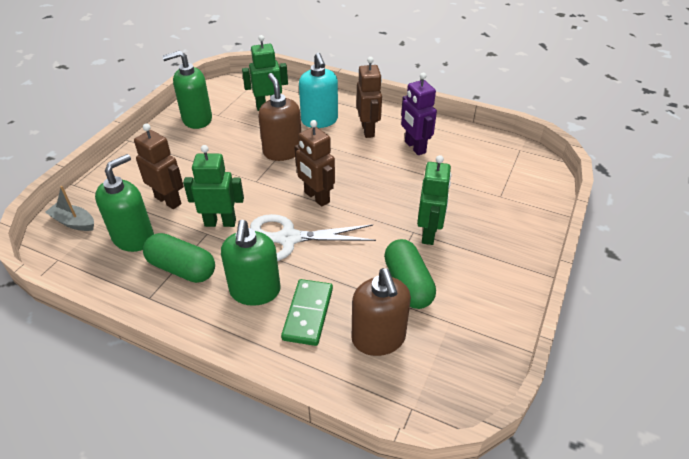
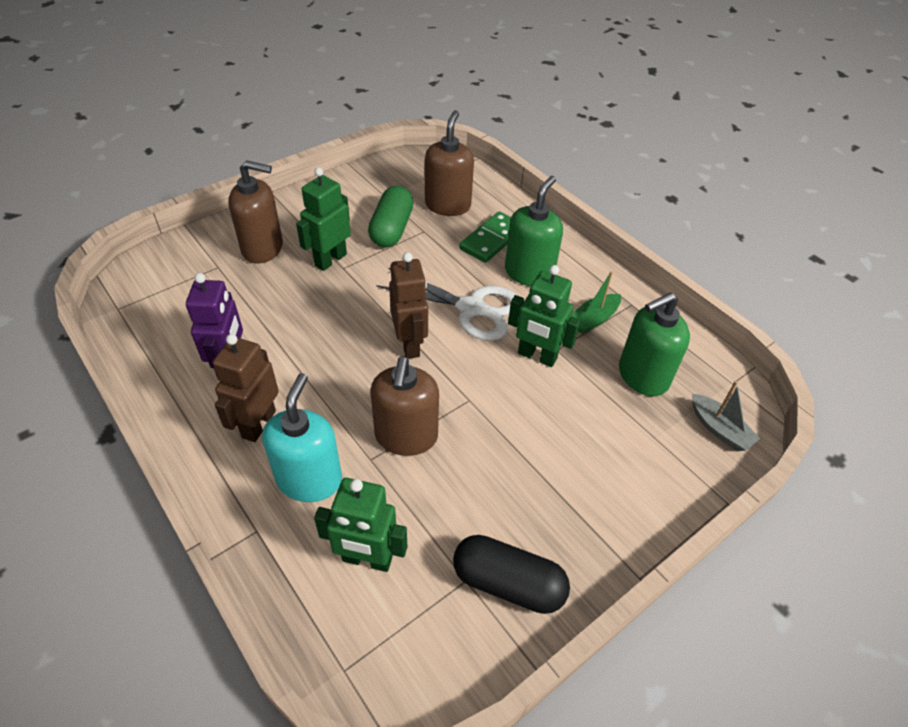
camera: 155 degrees left, 5 degrees up
(168, 200) = (593, 414): brown robot -> none
(182, 268) = (593, 319): green capsule -> green boat
(197, 119) = (508, 583): green soap dispenser -> black capsule
(488, 221) = (263, 248): none -> brown soap dispenser

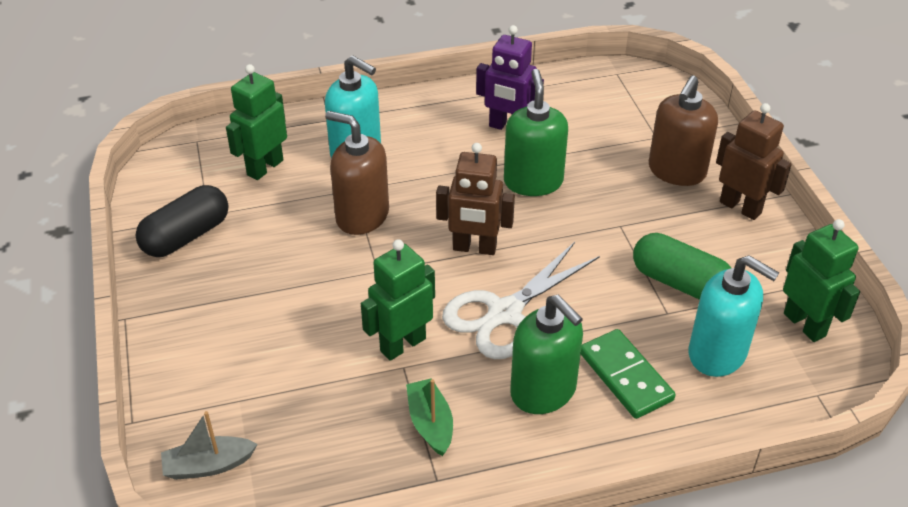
camera: 115 degrees right, 5 degrees down
(258, 424) = (430, 134): brown robot -> brown robot (740, 207)
(330, 260) = (637, 218): green robot -> green robot (805, 324)
(448, 205) = (717, 353): brown soap dispenser -> turquoise soap dispenser
(642, 376) = (320, 430): green soap dispenser -> green soap dispenser (533, 181)

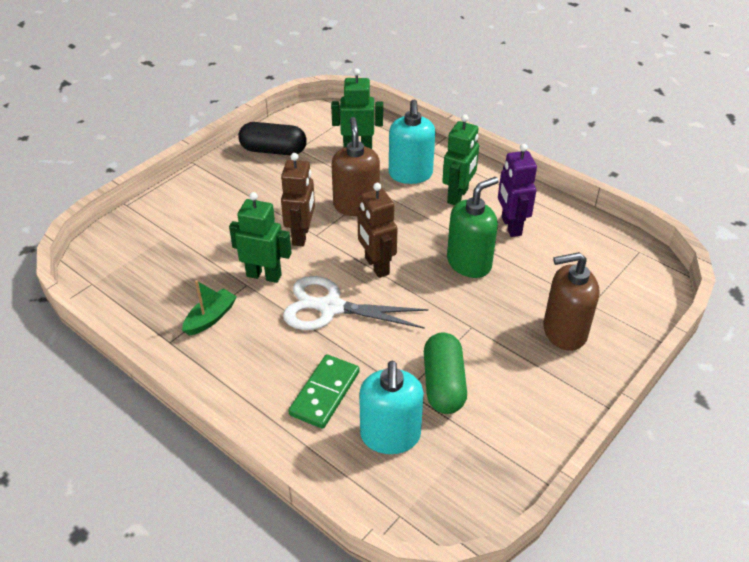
camera: 55 degrees right, 0 degrees up
(208, 465) = (116, 246): grey boat -> none
(543, 391) = (277, 357): green soap dispenser -> none
(740, 207) = (564, 386): brown robot -> brown robot (301, 235)
(805, 324) = (469, 478): green robot -> green robot (458, 196)

